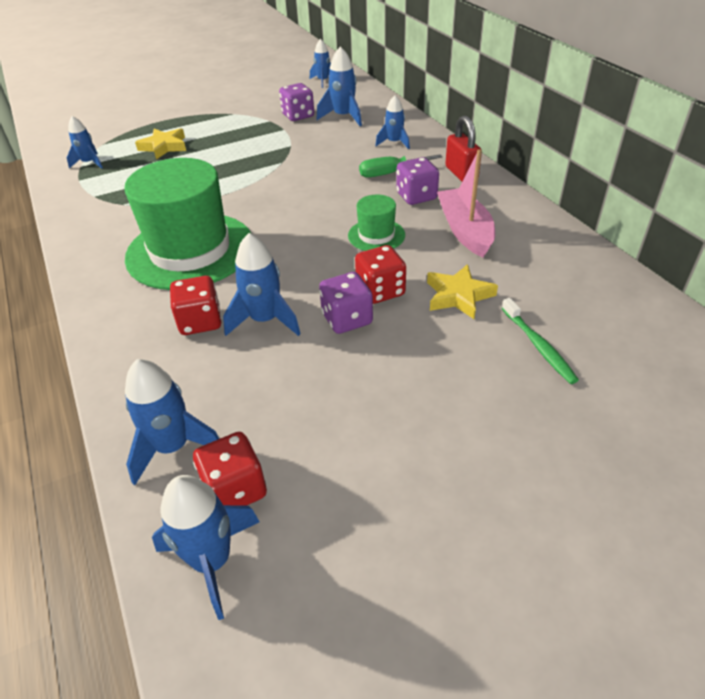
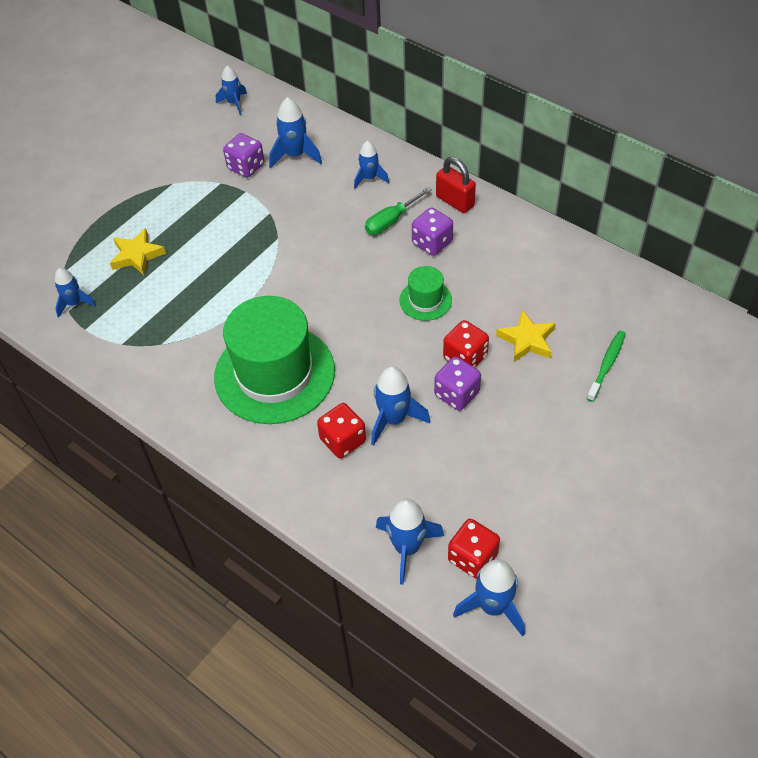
camera: 25 degrees left, 10 degrees up
(465, 230) = (495, 269): pink boat -> none
(538, 346) = (606, 365): green toothbrush -> green toothbrush turned 105 degrees counterclockwise

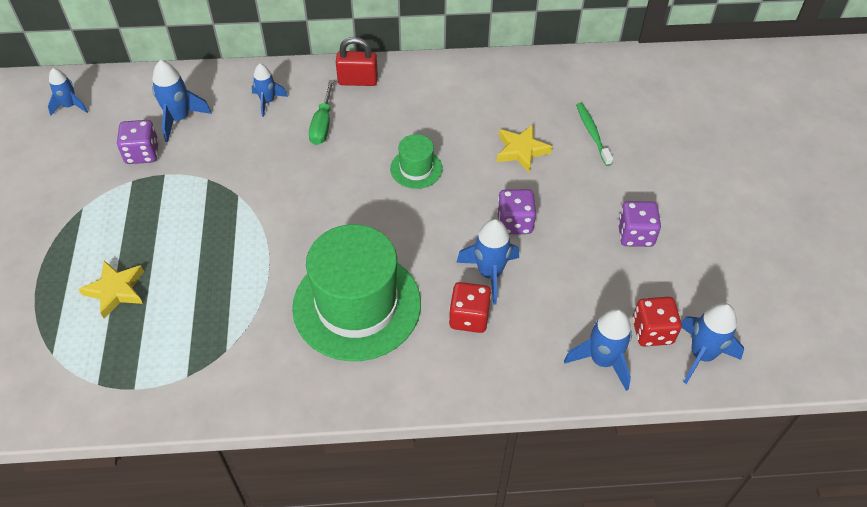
camera: 45 degrees left, 0 degrees up
(74, 303) = (97, 373): blue rocket -> none
(432, 243) = (374, 122): purple dice -> purple dice (635, 235)
(465, 357) = (491, 192): red dice -> none

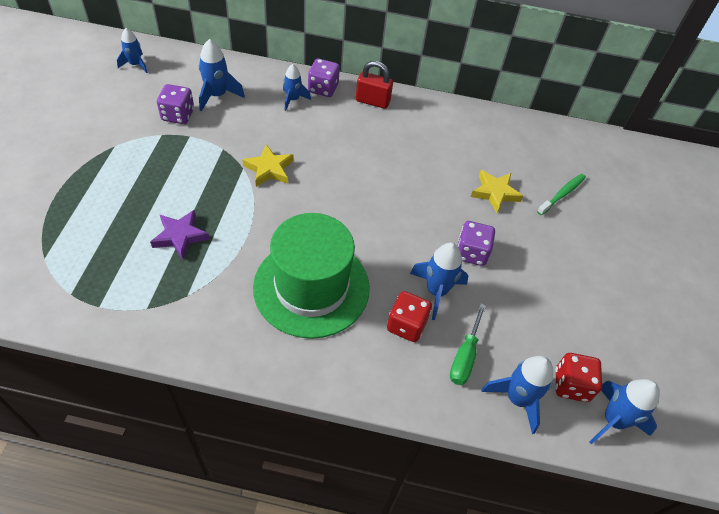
camera: 10 degrees right, 0 degrees up
(116, 291) = (115, 220): yellow star -> yellow star (269, 169)
(195, 289) = (180, 236): none -> purple star
(322, 124) = (332, 129): green screwdriver -> green screwdriver (465, 356)
(416, 169) = (399, 185): green hat -> none
(592, 133) = (562, 194): green toothbrush -> green toothbrush turned 45 degrees clockwise
(635, 235) = (578, 292): purple dice -> purple dice (323, 88)

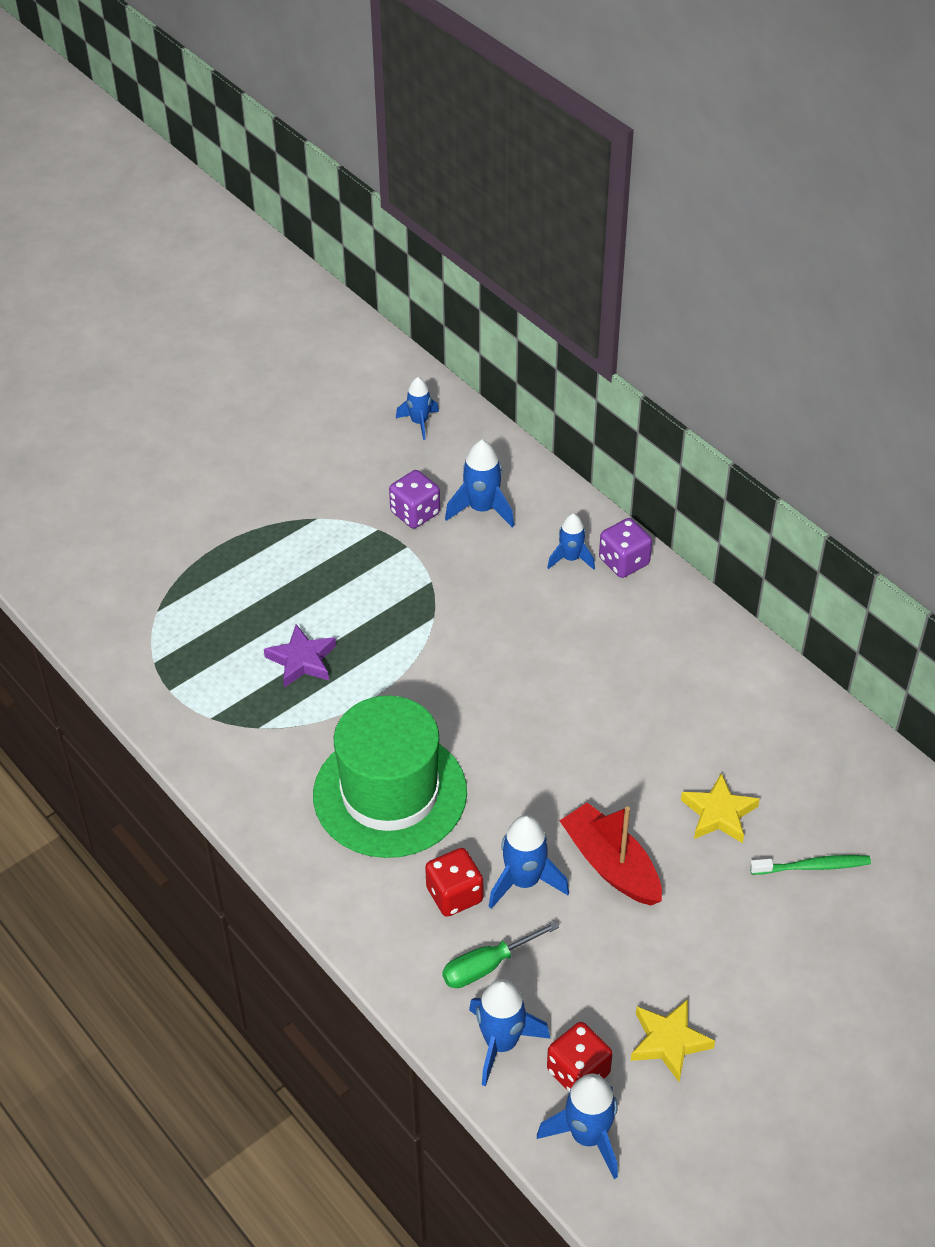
camera: 45 degrees right, 5 degrees down
(269, 169) = (462, 633): yellow star -> yellow star (669, 1042)
(372, 101) = (674, 610): red padlock -> none
(471, 253) = (611, 865): purple dice -> red boat

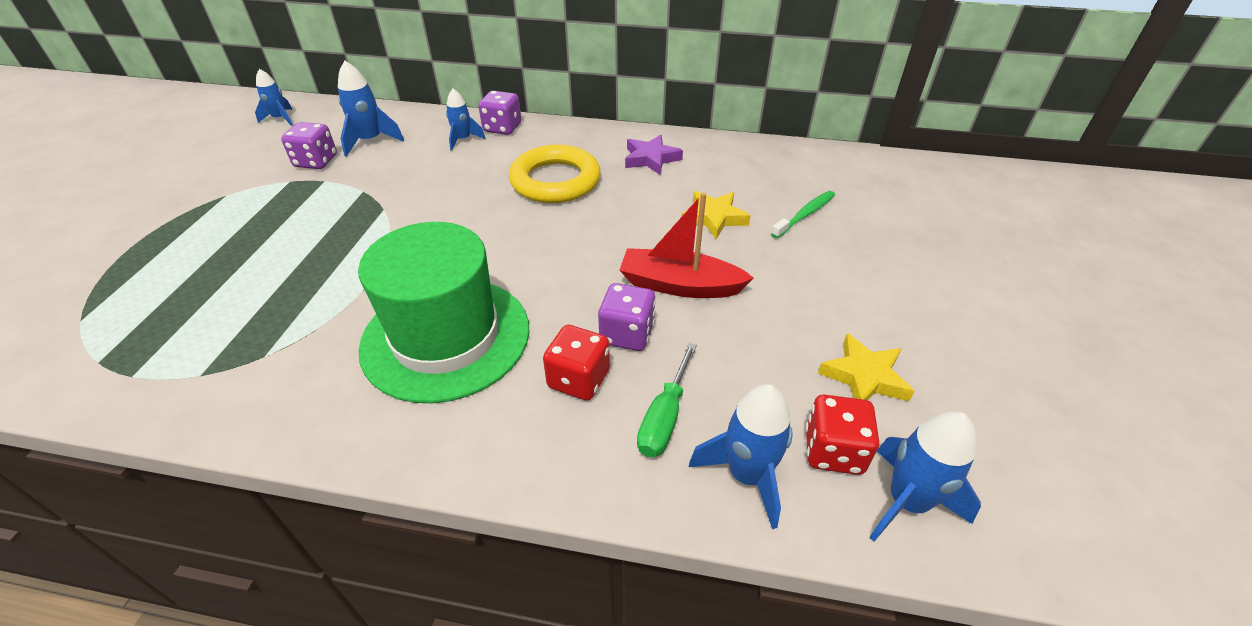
camera: 40 degrees left, 5 degrees down
(302, 660) = (277, 286): purple star -> purple star (651, 159)
(524, 881) = (627, 334): blue rocket -> purple dice
(613, 673) = (555, 181): none -> yellow ring

